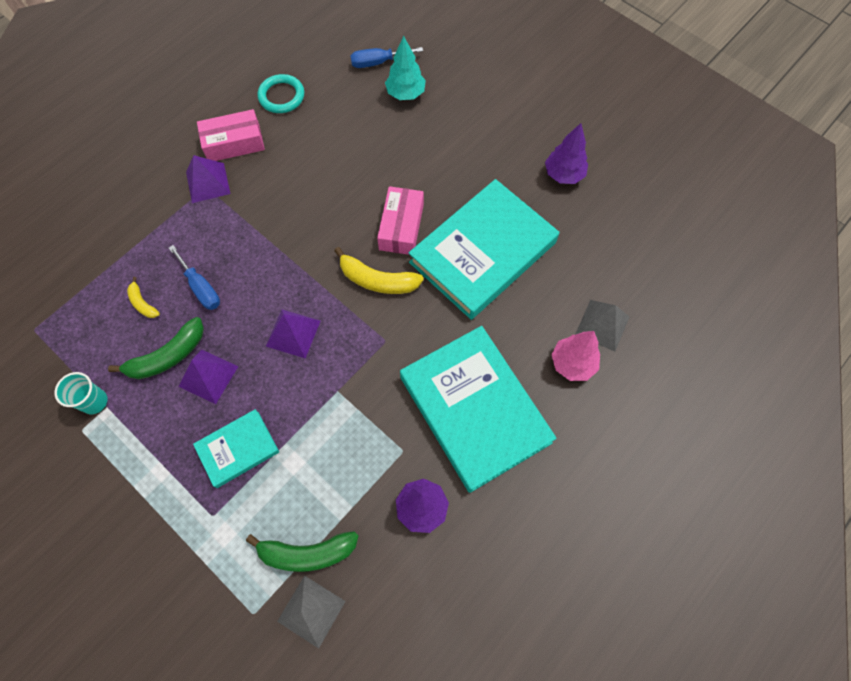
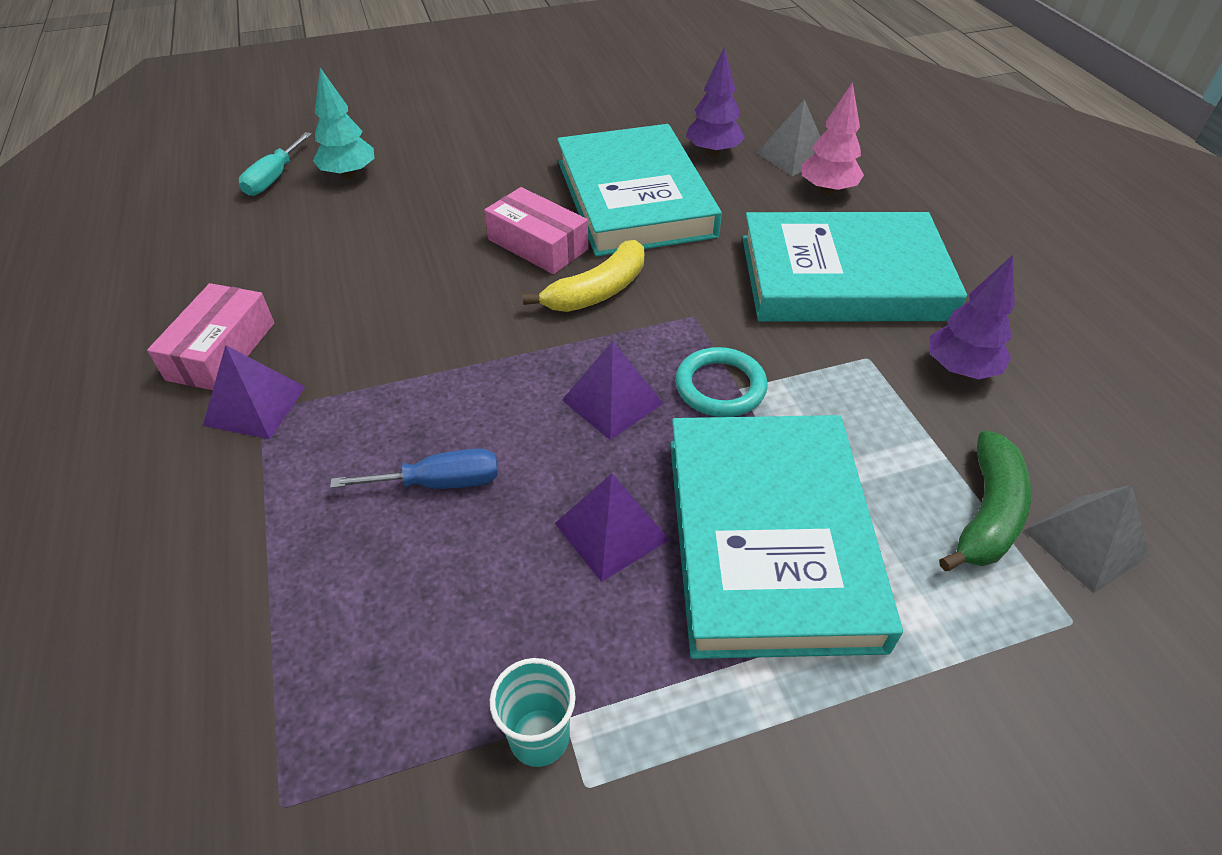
camera: 60 degrees left, 20 degrees down
(143, 303) = (395, 577): yellow banana -> none
(168, 356) = (532, 576): green banana -> none
(238, 449) = (769, 538): turquoise book -> turquoise book, size x2.01
(281, 96) = (207, 275): turquoise ring -> turquoise ring (720, 386)
(378, 62) = (274, 178): blue screwdriver -> turquoise screwdriver
(563, 175) = (587, 115): purple tree -> purple tree (713, 152)

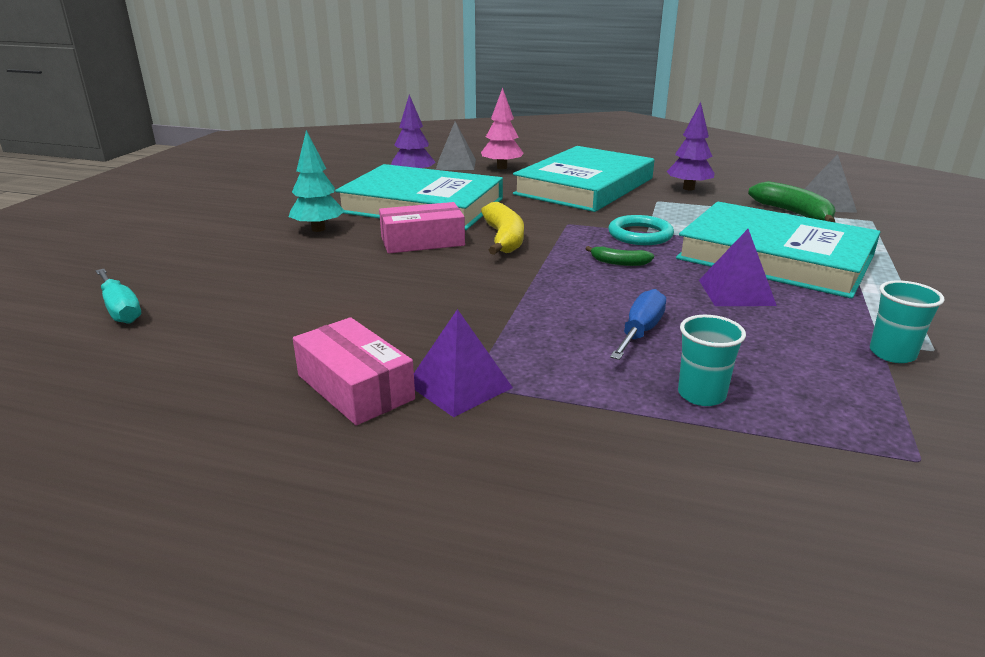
camera: 55 degrees left, 20 degrees down
(327, 576) = (701, 395): none -> turquoise cup
(349, 174) = (191, 278): turquoise tree -> turquoise tree (318, 229)
(612, 401) = (619, 263): purple pyramid -> green banana

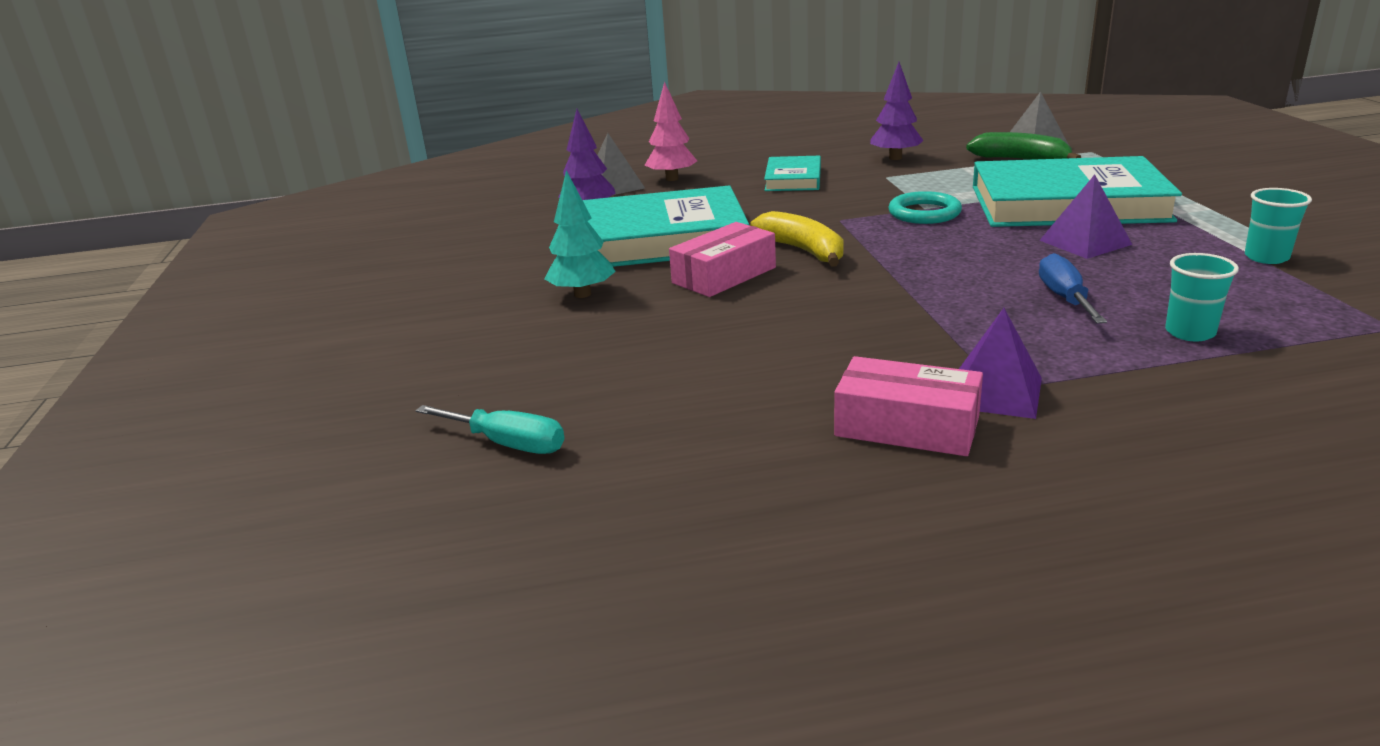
camera: 25 degrees left, 0 degrees up
(584, 186) = (793, 179): turquoise book -> turquoise book, size x0.50
(619, 263) = (949, 244): green banana -> none

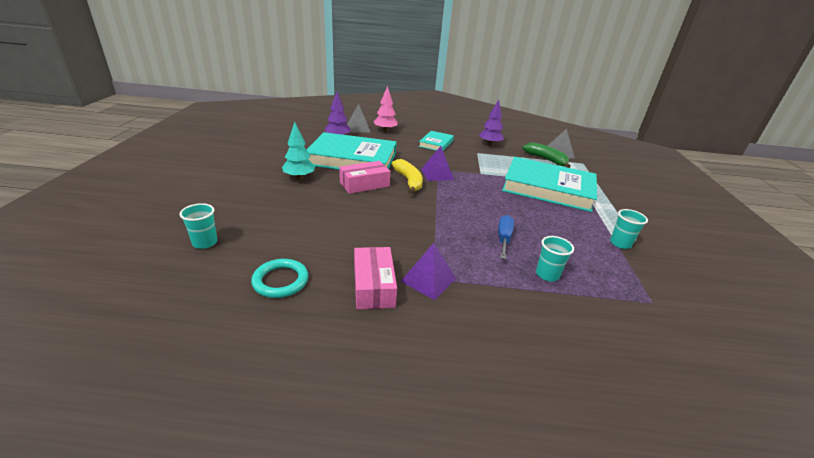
camera: 10 degrees right, 5 degrees up
(508, 444) = (205, 243): turquoise screwdriver -> turquoise cup
(906, 426) = (373, 286): pink box -> pink box turned 45 degrees clockwise
(924, 213) = (478, 176): turquoise ring -> turquoise ring (280, 281)
(1085, 242) = (539, 211): purple pyramid -> purple pyramid (437, 174)

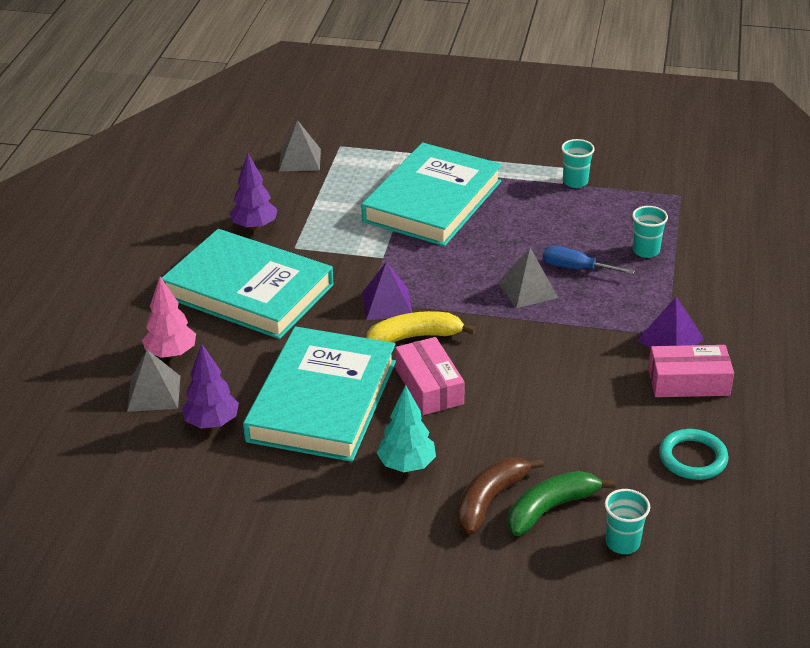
camera: 80 degrees left, 5 degrees up
(263, 199) = (489, 500): none -> brown banana
(436, 143) = (249, 291): turquoise book -> turquoise book, size x2.01
(469, 218) = (527, 290): none -> grey pyramid
(546, 159) = (326, 179): green banana -> green banana (550, 508)

